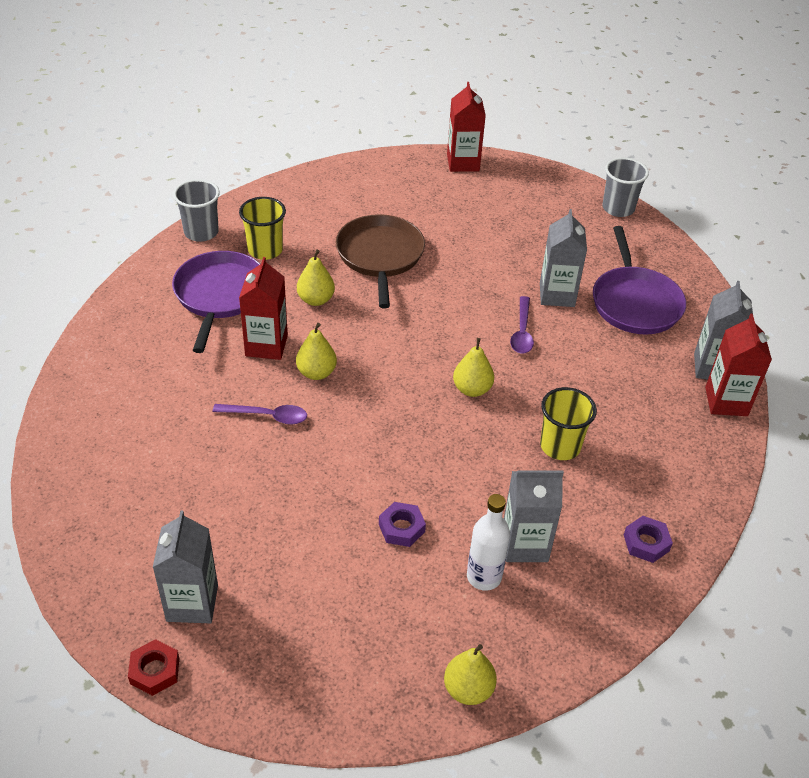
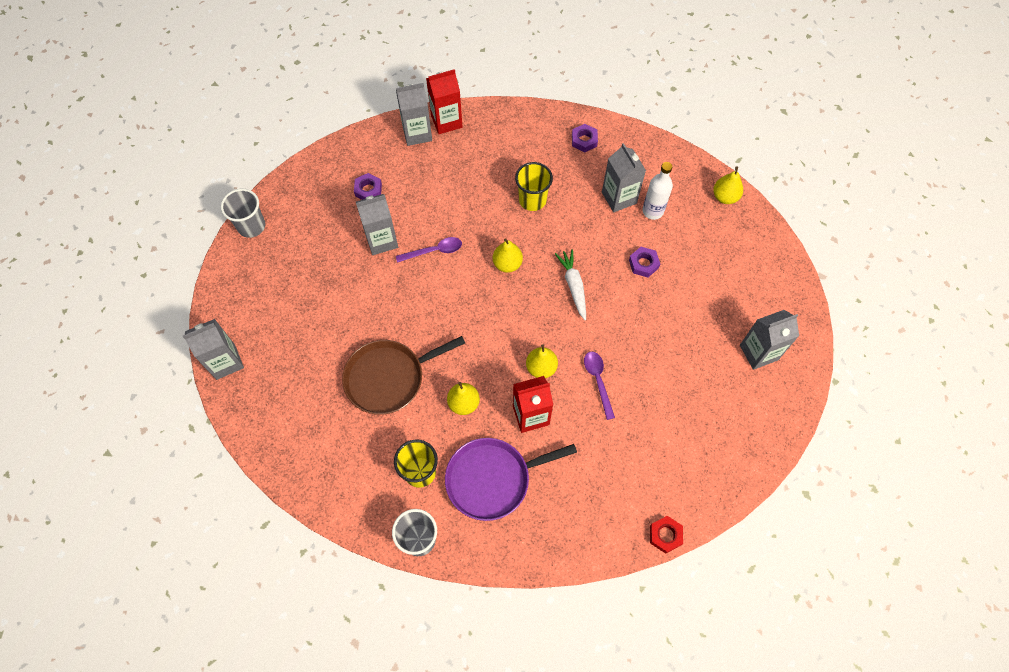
camera: 110 degrees left, 20 degrees up
(155, 671) = (808, 349): red nut -> red nut (665, 535)
(407, 440) = (573, 286): none -> white carrot
(463, 163) = (225, 362): red carton -> grey carton
(635, 302) = (368, 190): purple pan -> purple nut

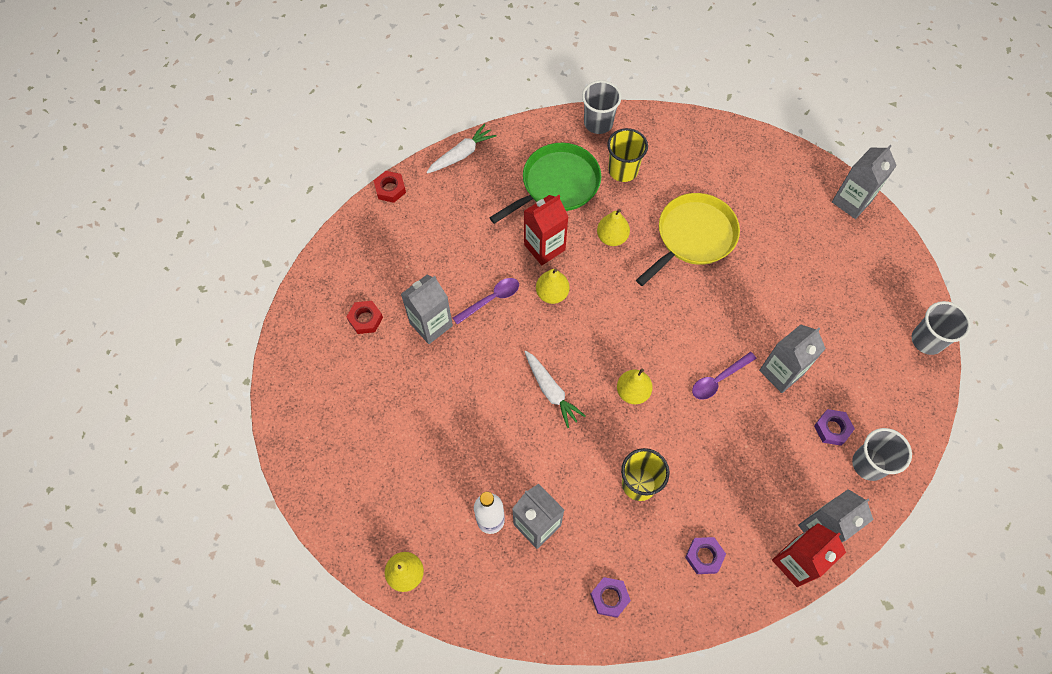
camera: 160 degrees right, 0 degrees up
(357, 160) = (869, 464): none -> grey cup
(389, 378) = (693, 237): brown pan -> yellow pan
(492, 479) = (557, 184): purple pan -> green pan
(578, 552) = (461, 154): none -> white carrot
(598, 381) = (491, 299): purple spoon -> purple spoon turned 90 degrees counterclockwise
(643, 264) = (482, 445): purple nut -> purple nut (704, 556)
(718, 401) = (365, 319): none -> red nut
(758, 352) = (332, 383): grey carton -> grey carton (431, 324)

